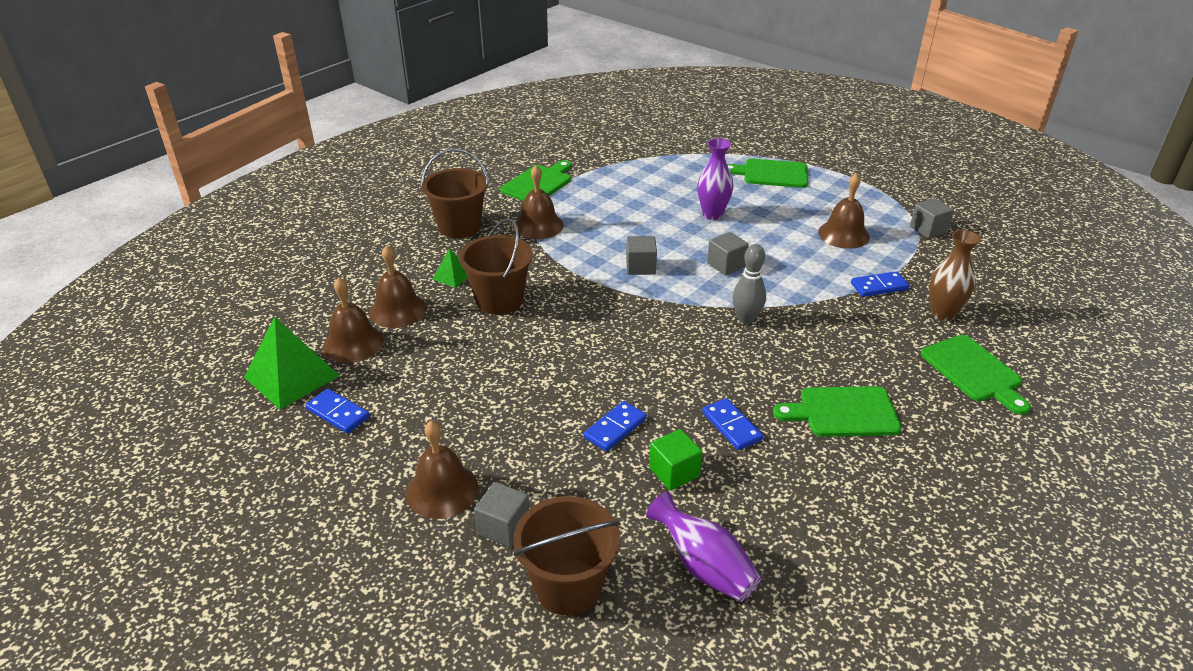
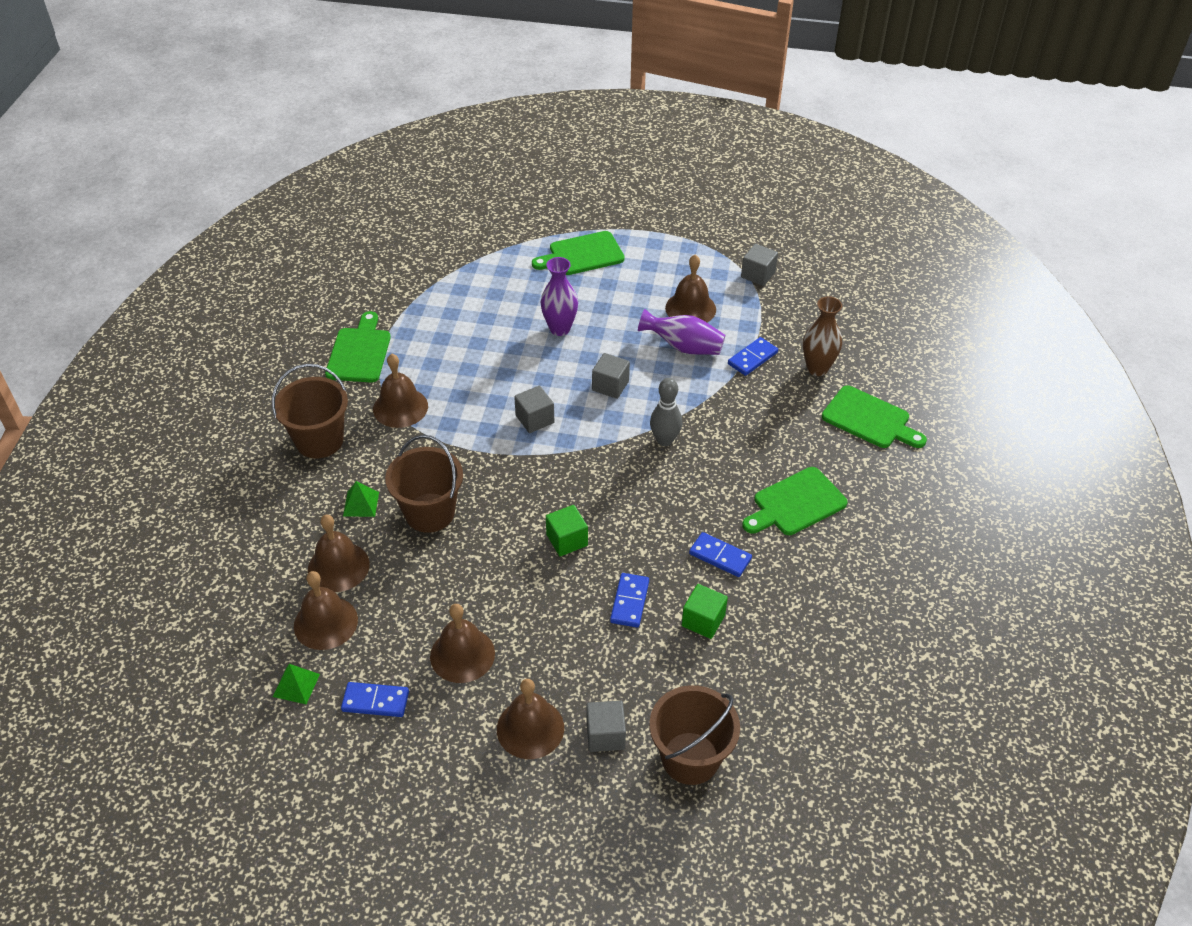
camera: 30 degrees left, 10 degrees up
(292, 376) = (296, 685): green pyramid -> green pyramid, size x0.50
(436, 409) = (462, 654): none -> brown bell
(597, 360) = (567, 540): none -> green cube
(704, 566) = (776, 691): purple vase -> purple vase (683, 347)

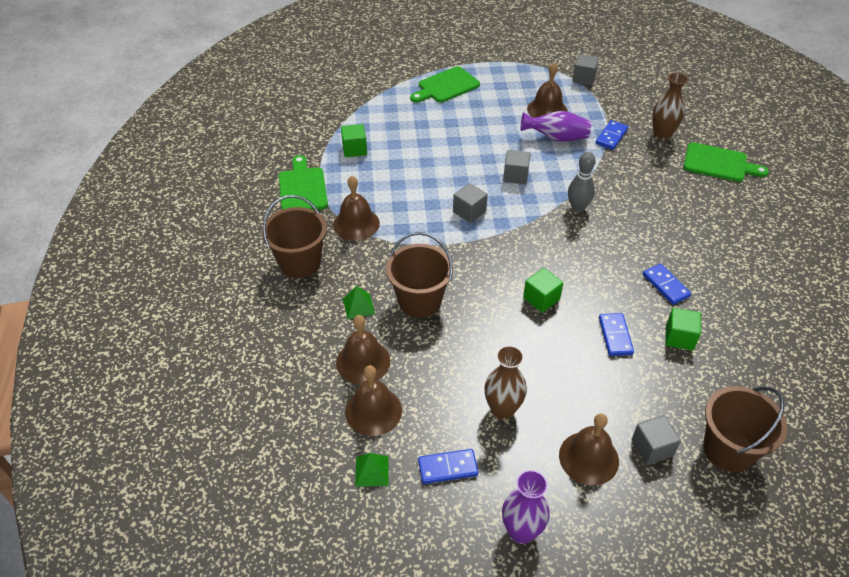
camera: 15 degrees left, 0 degrees up
(438, 316) = (354, 149): none -> green cube
(462, 654) = (502, 410): brown bell -> brown vase
(560, 329) = (455, 142): purple vase -> purple vase (521, 531)
(720, 556) = (665, 285): blue domino -> blue domino turned 45 degrees clockwise
(796, 504) = (700, 234): green cutting board -> none

